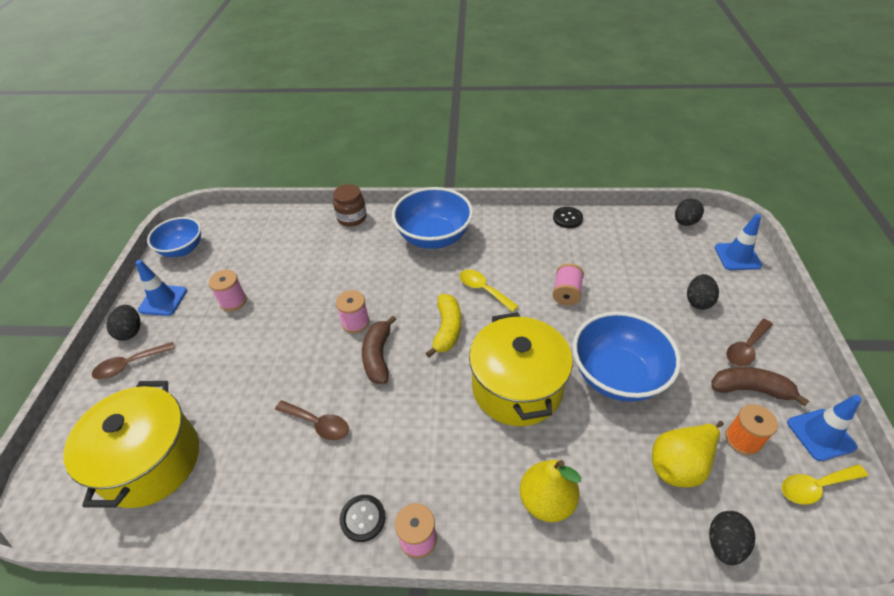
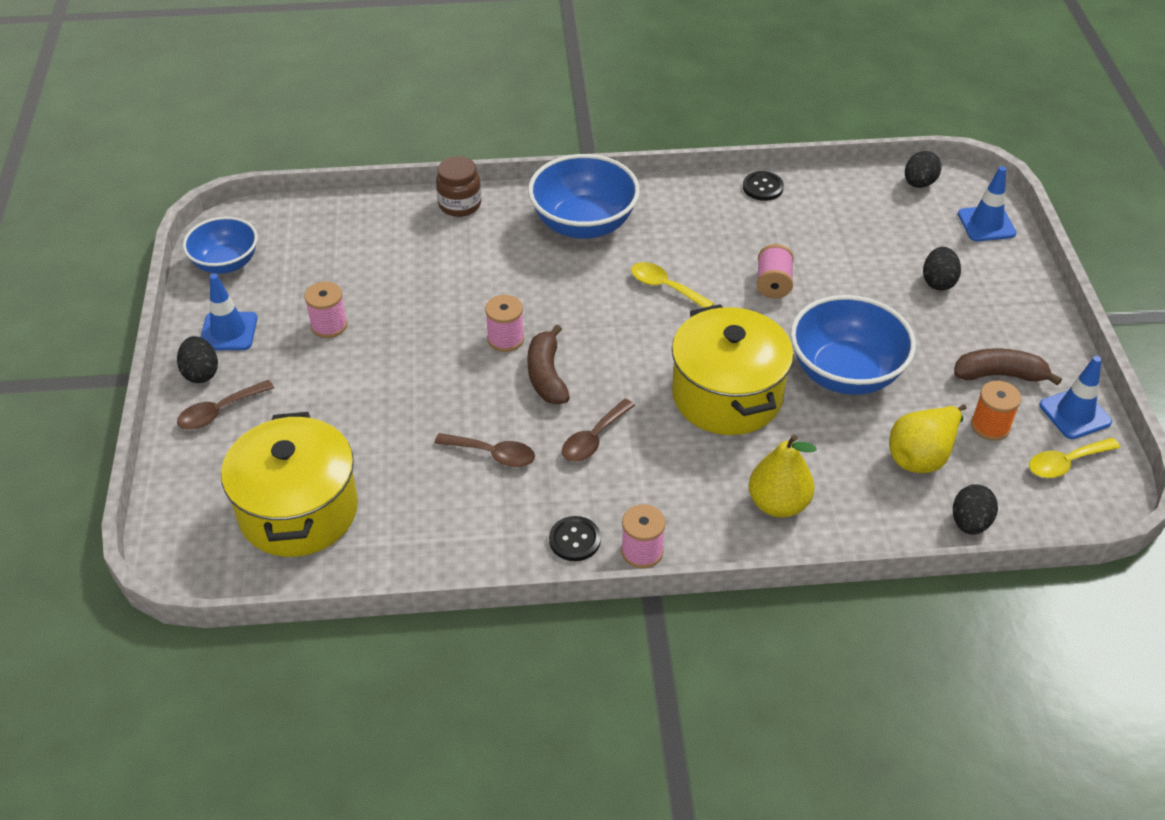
camera: 10 degrees left, 0 degrees up
(447, 329) = (627, 338): yellow banana -> none
(746, 348) = (995, 331): brown spoon -> brown spoon (593, 439)

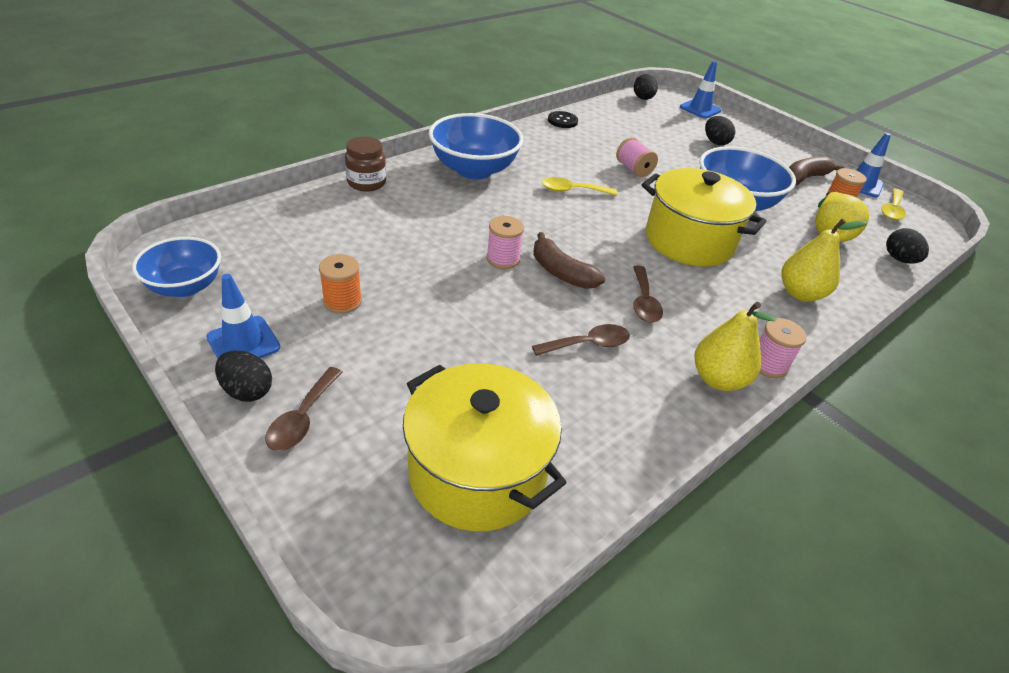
camera: 40 degrees left, 5 degrees down
(329, 325) = (342, 301): pink spool -> orange spool
(574, 540) = (718, 379): black button -> yellow pear

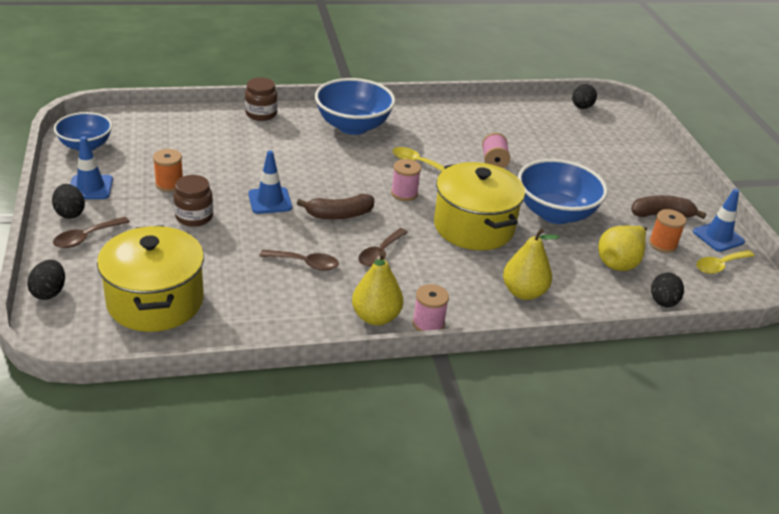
camera: 30 degrees right, 5 degrees down
(413, 334) = (194, 217): none -> brown jar
(503, 259) = (305, 193): pink spool -> pink spool (404, 193)
(561, 272) = (339, 215): brown banana -> brown banana turned 90 degrees counterclockwise
(562, 121) = (476, 108): black button -> none
(700, 109) = (631, 130): blue traffic cone -> blue traffic cone (270, 201)
(715, 142) = (607, 161): black egg -> black egg (49, 292)

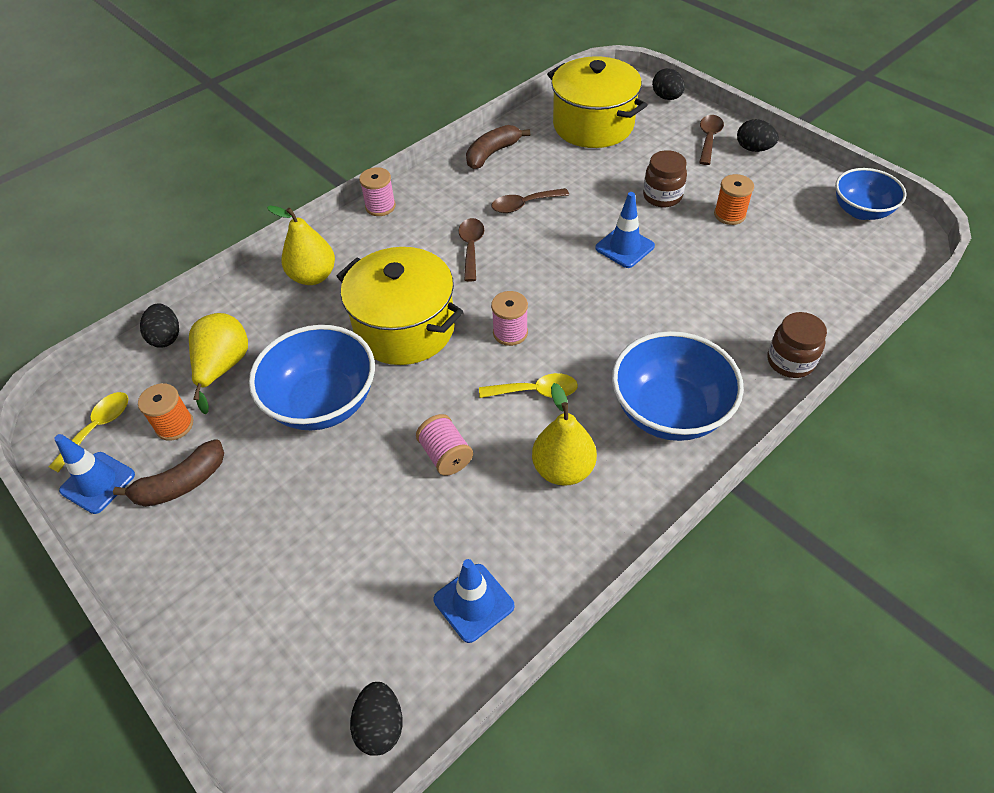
camera: 155 degrees right, 15 degrees up
(90, 187) = (780, 176): blue traffic cone -> blue traffic cone (474, 602)
(339, 215) = (547, 268): brown banana -> brown banana (492, 153)
(376, 317) = (426, 191): yellow pear -> yellow pear (563, 469)

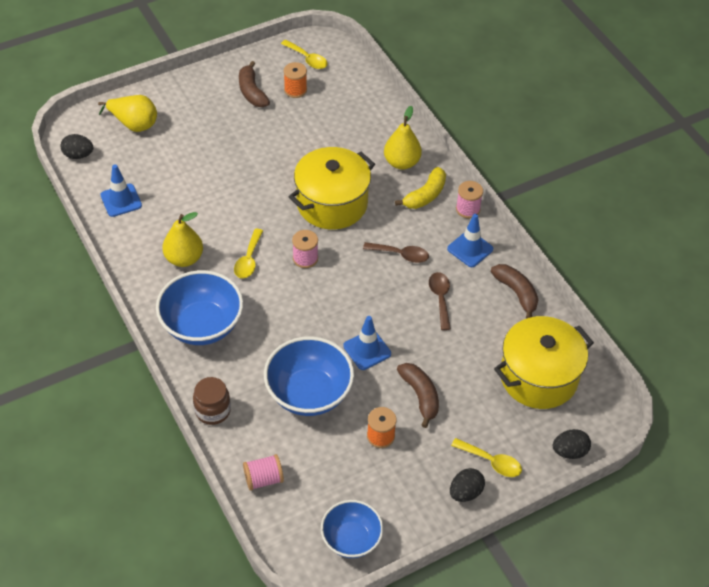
camera: 100 degrees right, 0 degrees up
(98, 482) = (268, 59): blue traffic cone -> blue traffic cone (470, 249)
(166, 337) = (370, 88): black egg -> none
(223, 367) = (333, 113): yellow pear -> yellow pear (134, 124)
(323, 402) = (284, 155): blue bowl -> blue bowl (309, 393)
(367, 245) = (425, 195): none -> yellow banana
(446, 455) = (219, 206): pink spool -> pink spool (263, 479)
(662, 196) = (420, 396): brown jar -> brown banana
(709, 139) = (491, 462): brown spoon -> yellow spoon

